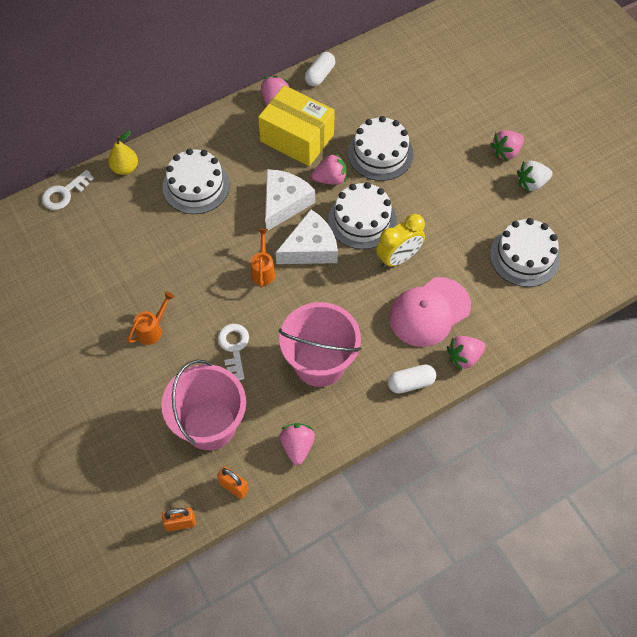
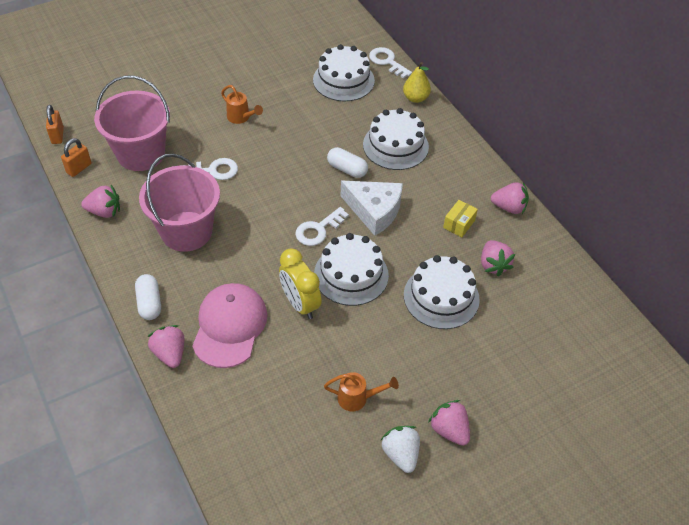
camera: 90 degrees right, 10 degrees down
(263, 270) = (295, 192): orange watering can -> orange watering can (358, 398)
(297, 138) = (459, 224): yellow box -> yellow box, size x0.43
(310, 248) = (318, 230): white cheese -> white key
(320, 75) = (550, 247): white capsule -> white capsule (347, 169)
(330, 179) = (405, 250): pink strawberry -> pink strawberry (493, 265)
(429, 312) = (229, 326): pink cap -> pink cap turned 45 degrees clockwise
(524, 256) = (292, 431): white cake -> white cake (343, 80)

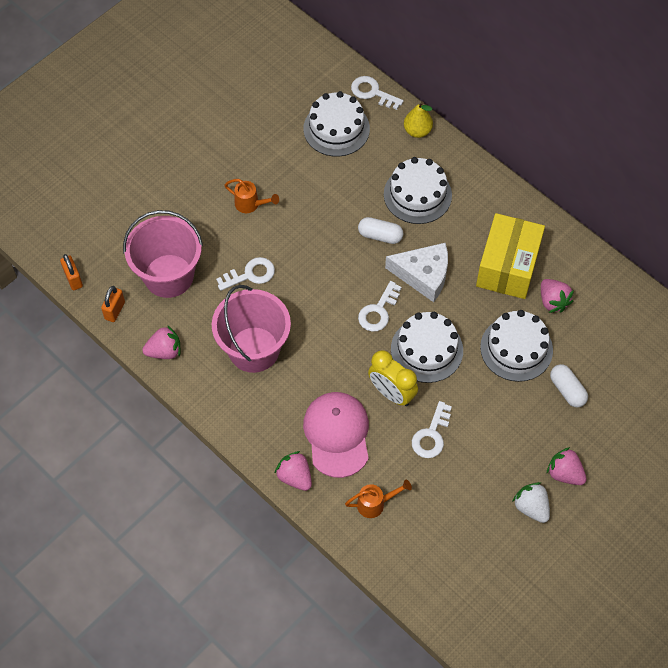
camera: 15 degrees left, 10 degrees up
(149, 303) = (253, 433): white capsule -> white capsule (567, 390)
(323, 353) = (431, 435): none -> white key
(358, 398) = (477, 468): orange watering can -> orange watering can (375, 504)
(459, 224) = (507, 266): yellow box -> yellow box, size x2.34
(509, 207) = (548, 234): pink strawberry -> none

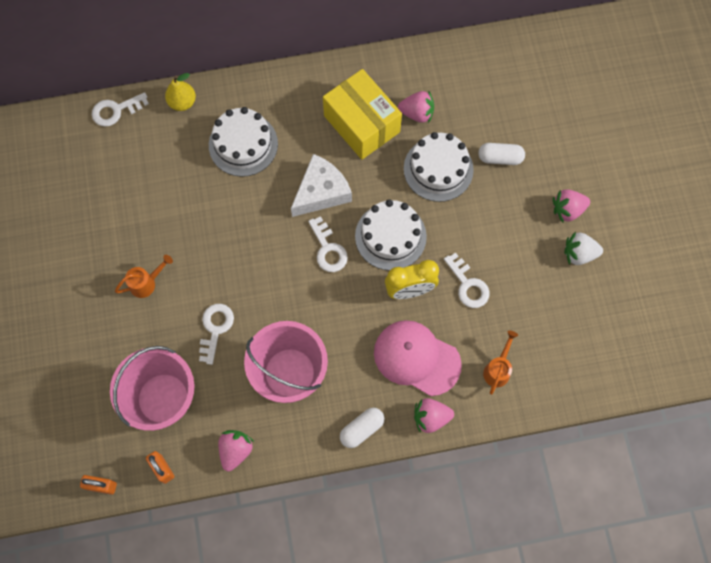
camera: 55 degrees left, 10 degrees up
(336, 129) = (128, 163): white cake -> none
(380, 236) = (259, 199): white capsule -> white capsule (362, 429)

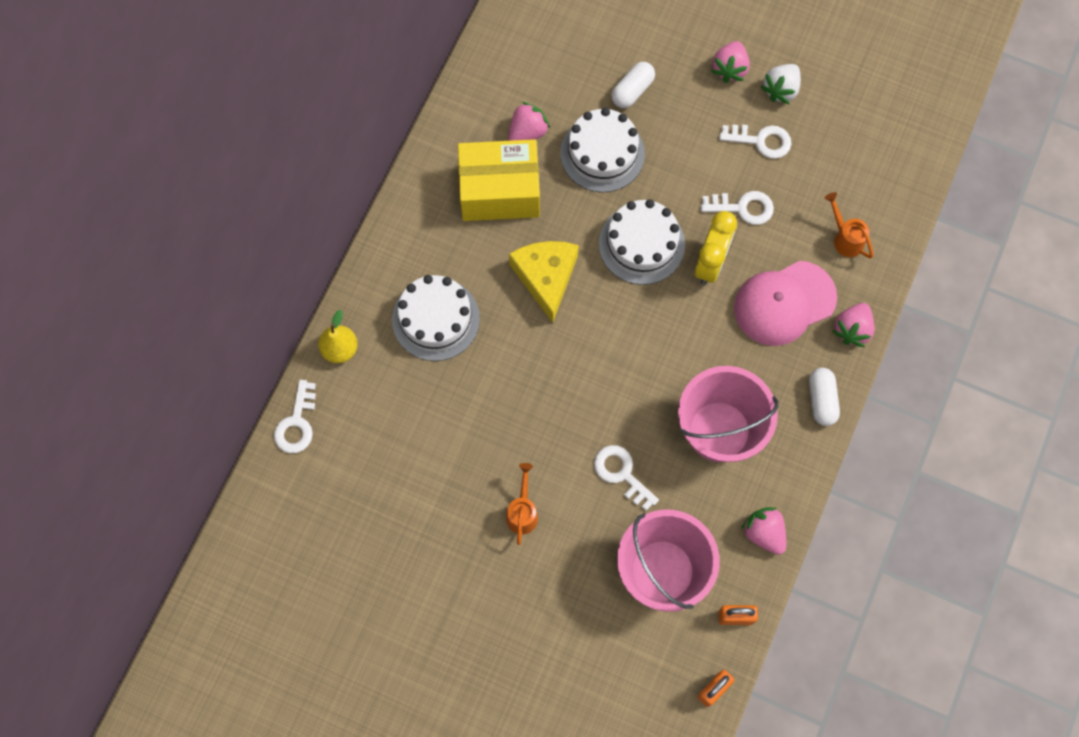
camera: 55 degrees left, 0 degrees up
(321, 191) = (546, 277): white cheese -> yellow cheese
(328, 249) = (613, 311): white key -> white key (761, 141)

